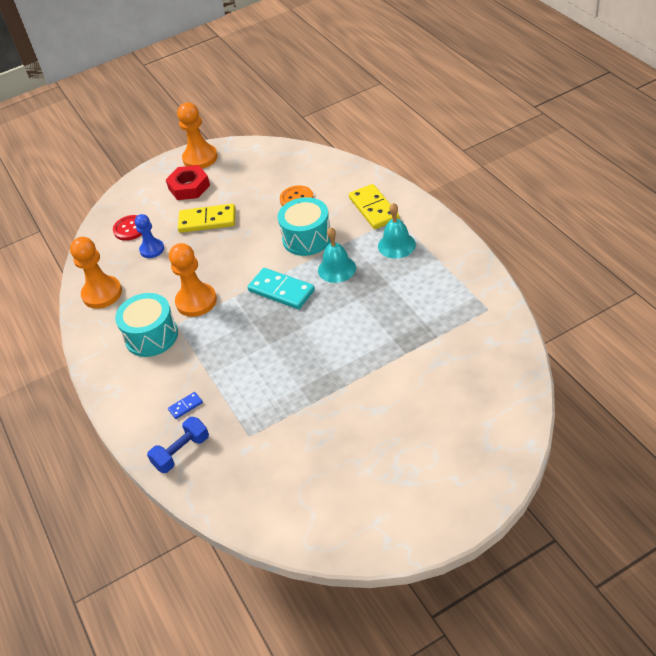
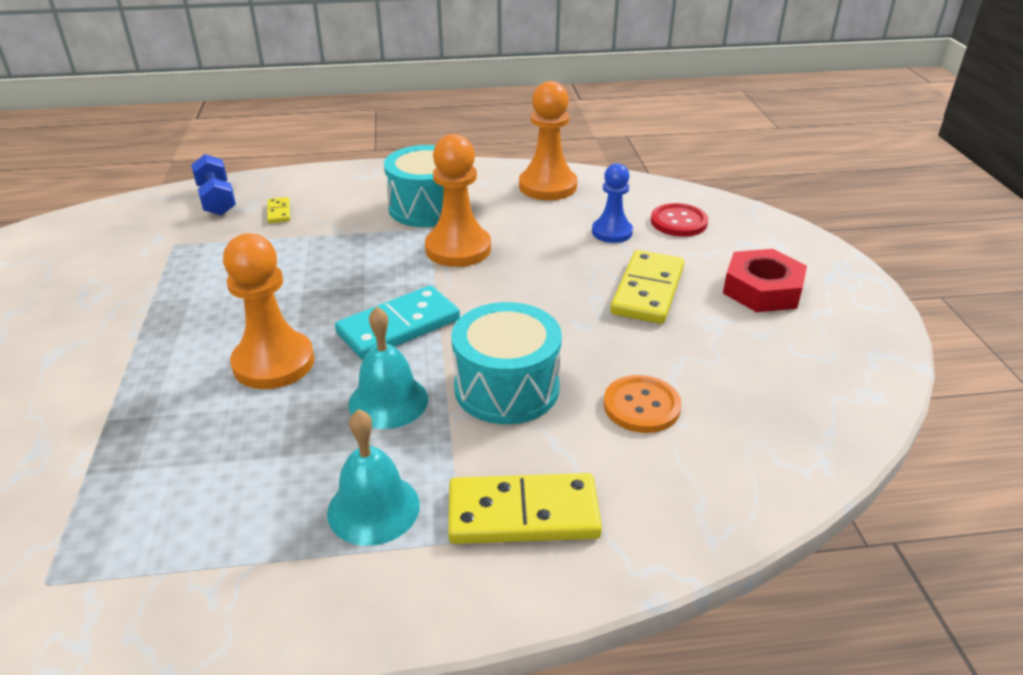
camera: 105 degrees right, 10 degrees down
(185, 406) = (279, 212): blue domino -> yellow domino
(200, 158) = (856, 317): orange pawn -> orange pawn (274, 363)

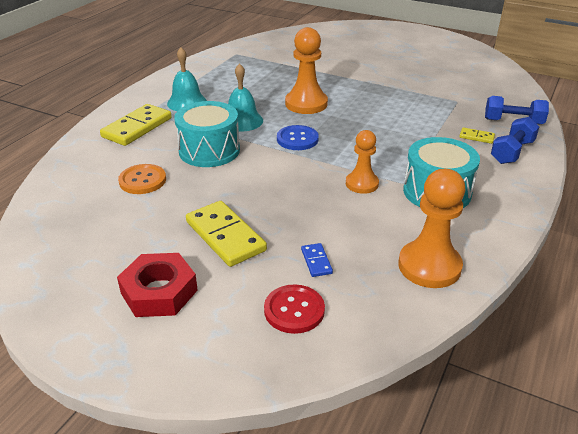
camera: 125 degrees right, 0 degrees up
(300, 188) = (512, 152): none -> blue dumbbell
(398, 326) = (297, 139): turquoise domino -> blue button
(458, 249) = (362, 184): orange pawn -> orange pawn, size x0.63
(612, 232) = (316, 261): blue pawn -> blue domino

